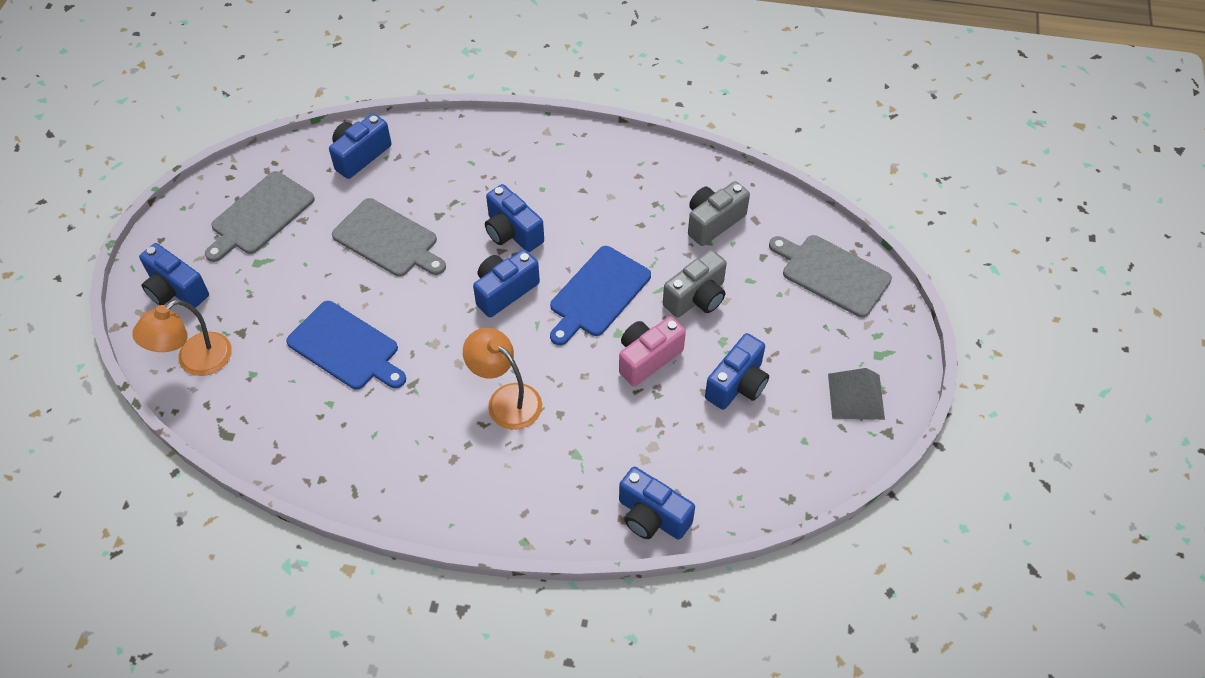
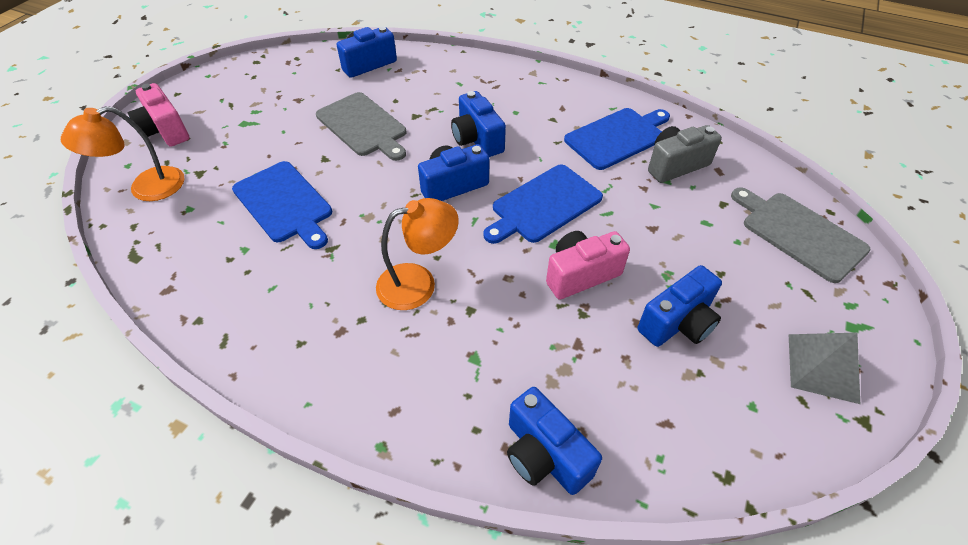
camera: 15 degrees right, 5 degrees down
(176, 290) = (165, 131): blue camera -> pink camera
(260, 215) = (265, 91): grey cutting board -> none
(506, 399) = (418, 283): orange lamp -> orange lamp turned 105 degrees clockwise
(652, 200) = (617, 137): none -> blue cutting board
(696, 297) = (646, 227): grey camera -> none

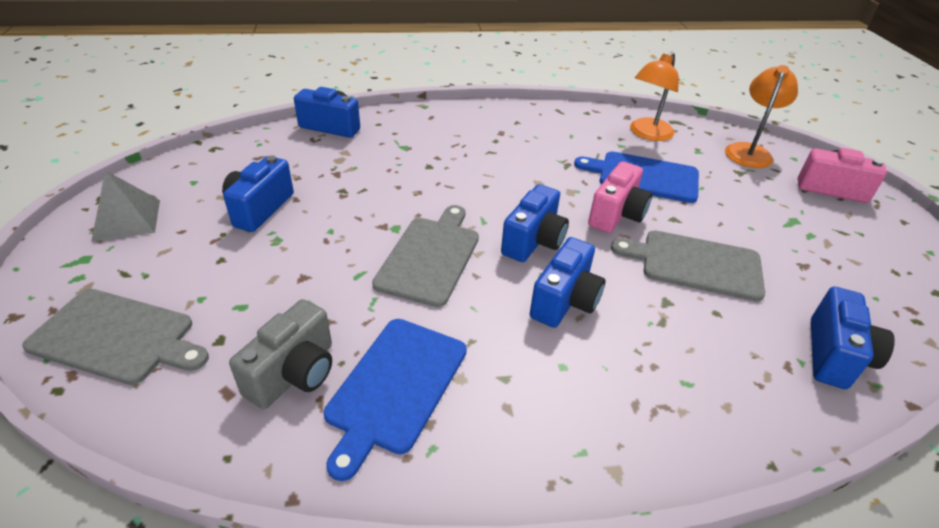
camera: 145 degrees right, 10 degrees down
(418, 283) = (480, 167): orange lamp -> orange lamp (647, 134)
(477, 139) = (565, 301): blue camera -> blue camera turned 90 degrees clockwise
(543, 205) = (430, 257): blue cutting board -> grey cutting board
(580, 274) = (358, 213): pink camera -> pink camera (616, 215)

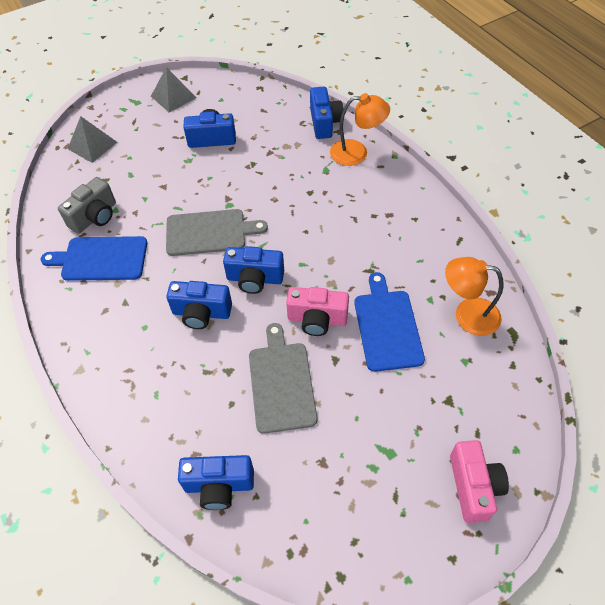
camera: 70 degrees right, 15 degrees up
(116, 337) = (92, 145): grey cutting board -> grey pyramid
(294, 373) = (95, 217): grey camera -> grey camera turned 60 degrees counterclockwise
(749, 151) = (499, 406): orange lamp -> orange lamp (357, 153)

